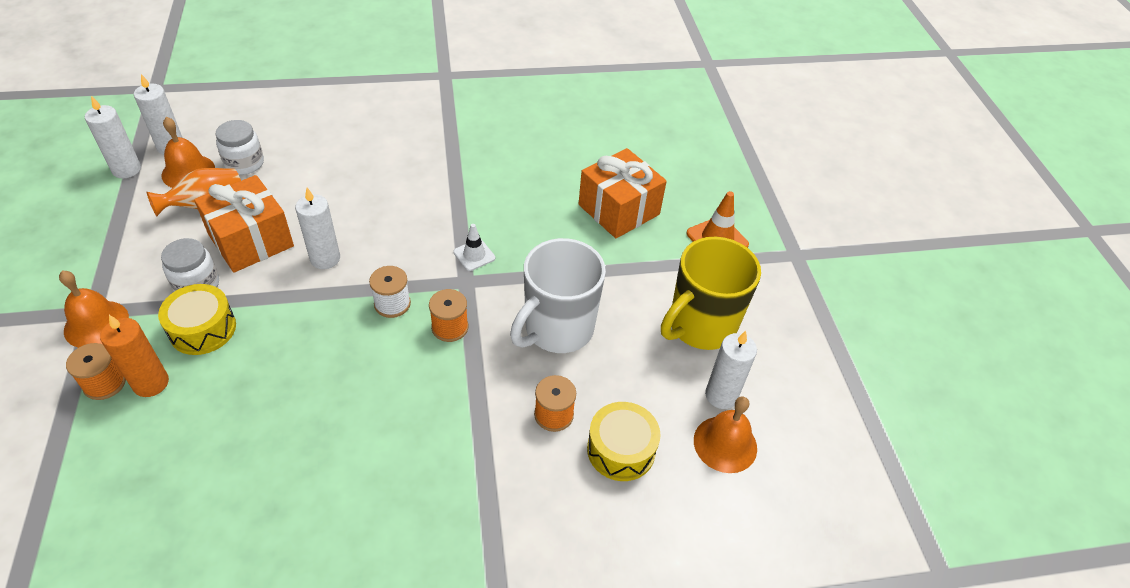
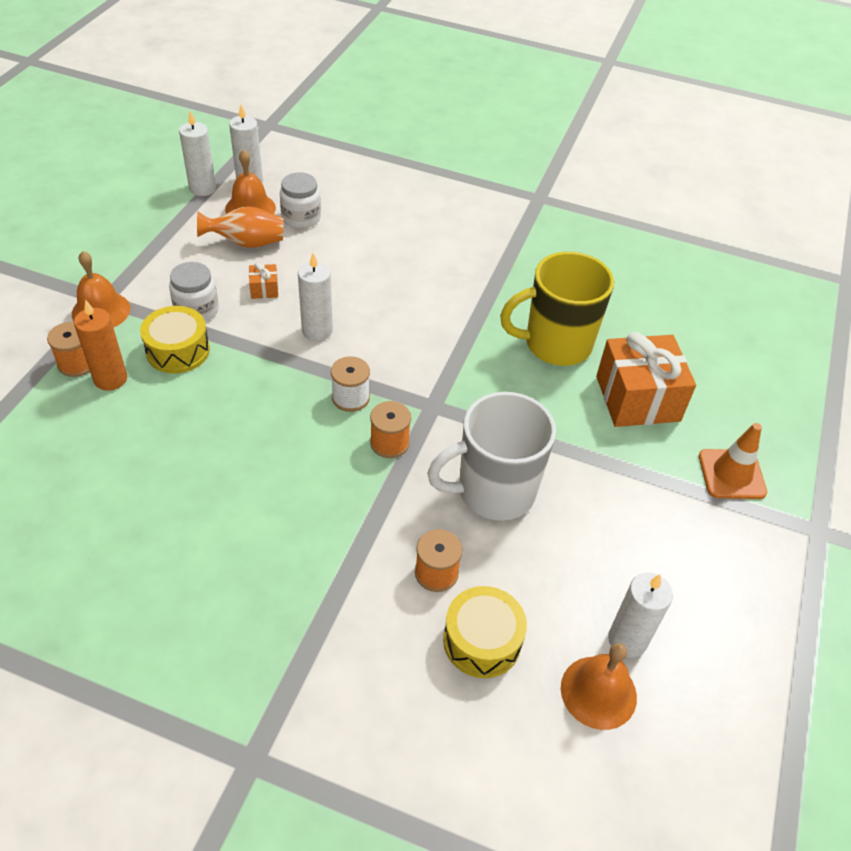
camera: 30 degrees right, 0 degrees up
(251, 240) = (264, 289): orange gift -> orange gift, size x0.42
(474, 255) = (457, 384): white traffic cone -> none
(700, 326) = (651, 557): yellow mug -> yellow mug (555, 344)

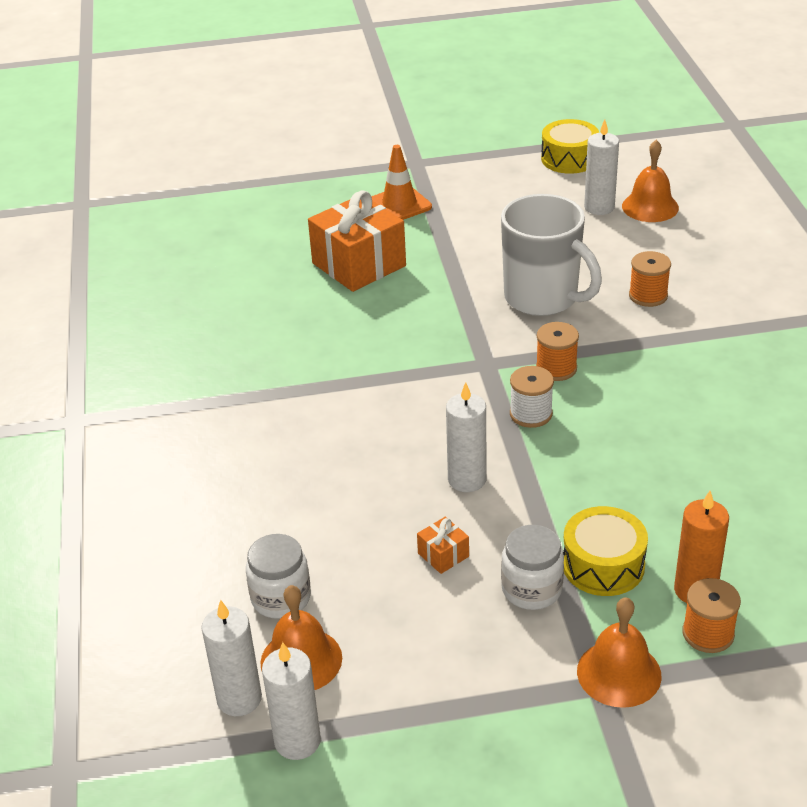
camera: 115 degrees left, 10 degrees down
(246, 243) = (376, 619): orange vase -> none
(482, 641) = (674, 258): yellow drum -> yellow drum (569, 159)
(555, 344) = (331, 326): yellow mug -> none

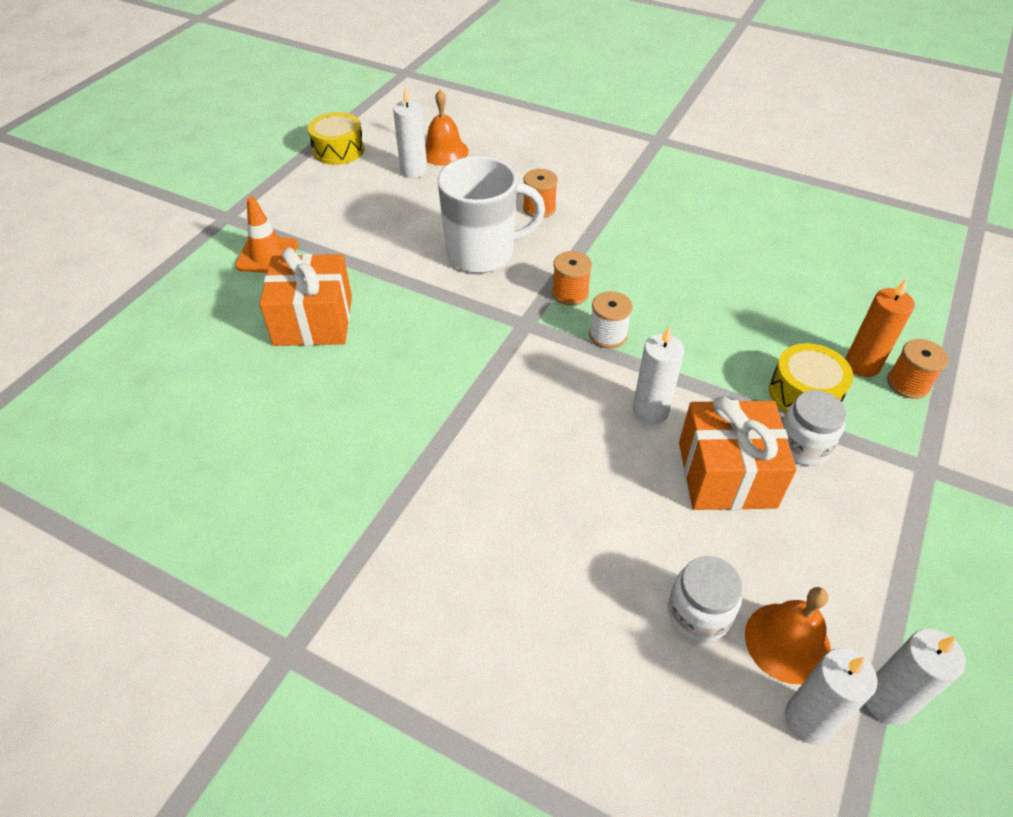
camera: 55 degrees left, 10 degrees up
(443, 555) = (726, 474): orange gift -> orange gift, size x2.38
(619, 673) = (920, 450): orange bell -> none

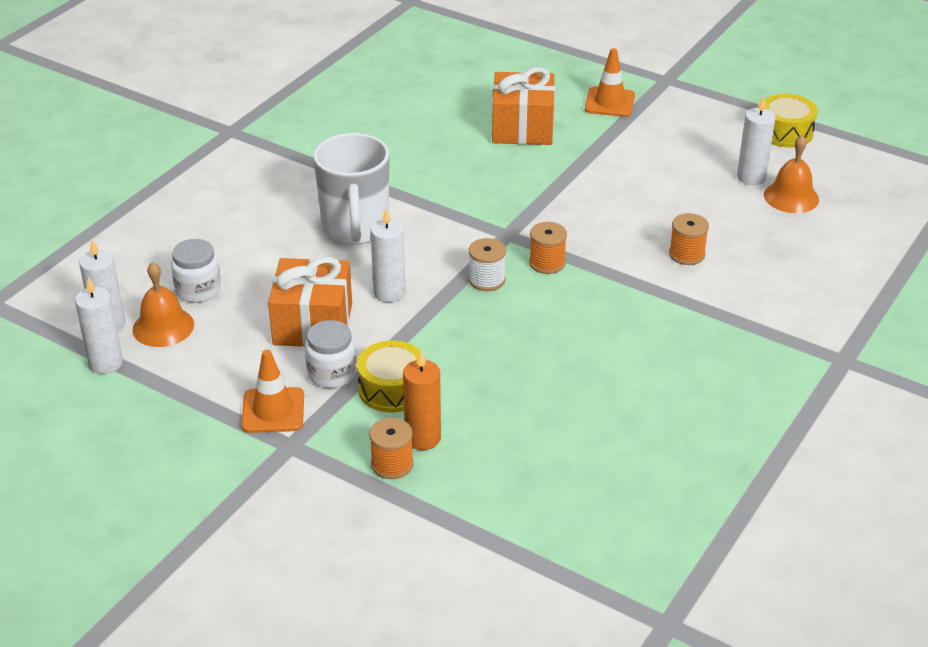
camera: 95 degrees right, 10 degrees down
(482, 253) = (609, 215): white mug -> white mug (355, 228)
(883, 491) = (273, 411): none -> orange traffic cone

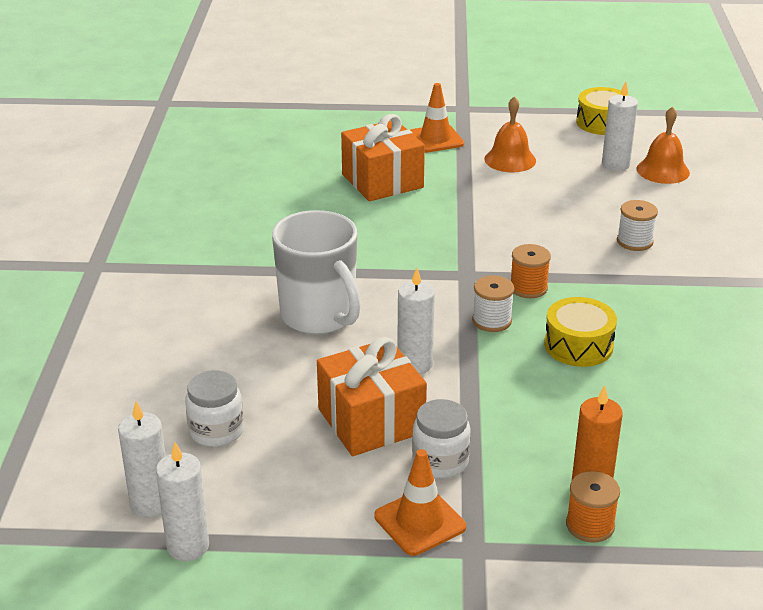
camera: 30 degrees left, 5 degrees down
(163, 327) = (215, 483): orange bell -> orange bell (510, 159)
(392, 389) = (513, 453): yellow drum -> yellow drum (578, 345)
(686, 254) = (634, 241): orange spool -> white spool

